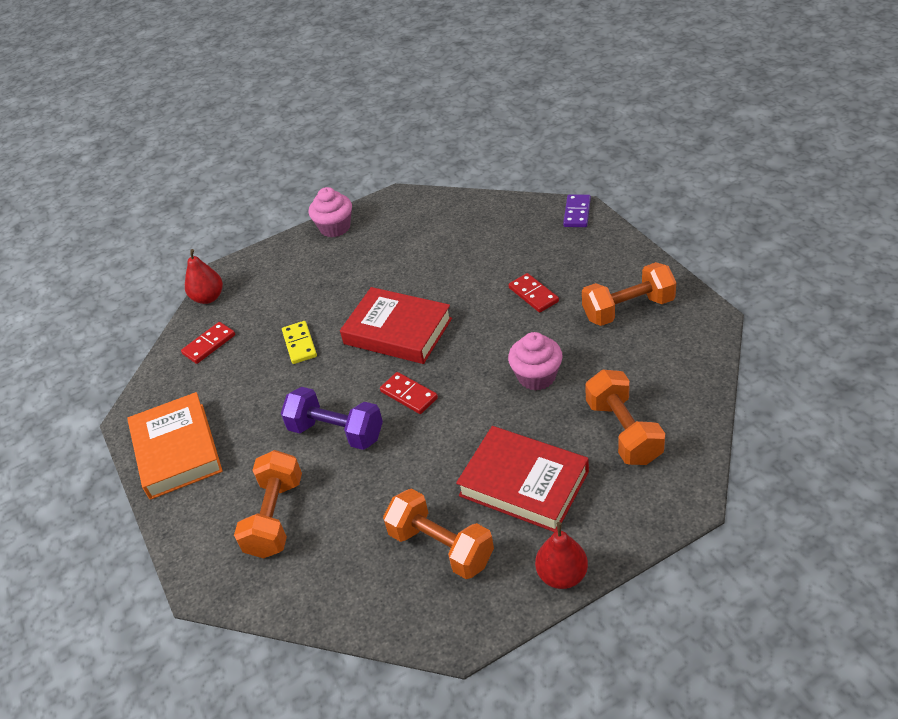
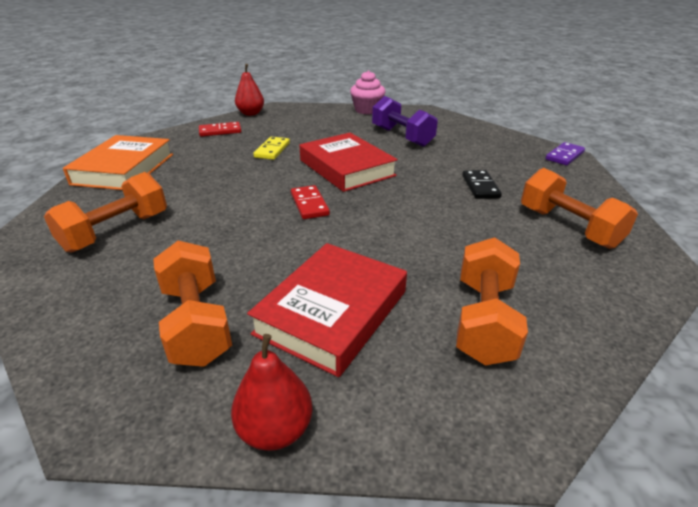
camera: 25 degrees right, 10 degrees down
(336, 432) = (229, 203): purple dumbbell -> purple dumbbell (402, 137)
(523, 483) = (332, 312): red book -> red book turned 60 degrees clockwise
(533, 295) = (480, 186): red domino -> black domino
(536, 376) = (431, 237): pink cupcake -> none
(628, 309) = (568, 227): orange dumbbell -> orange dumbbell turned 45 degrees clockwise

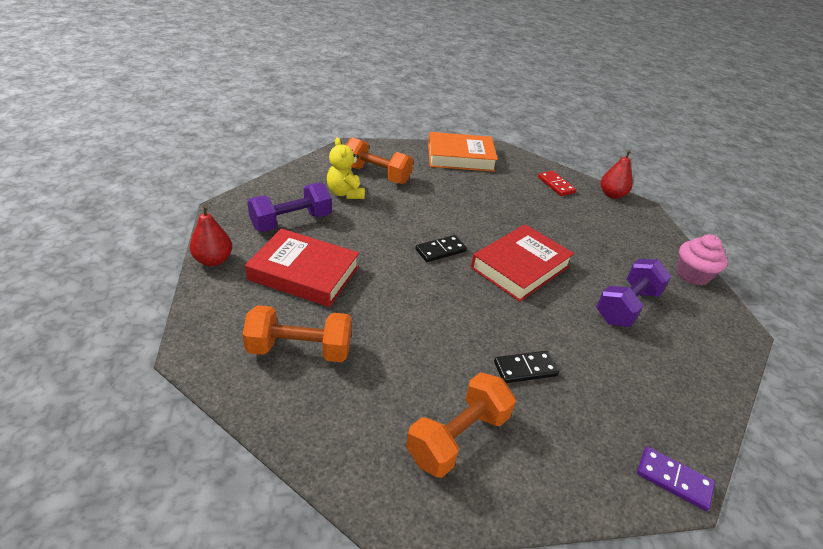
camera: 75 degrees right, 5 degrees up
(147, 263) = (345, 193): none -> yellow teddy bear
(197, 323) = (291, 222): orange dumbbell -> purple dumbbell
(272, 150) = (533, 219): yellow domino -> none
(309, 204) = (440, 250): red domino -> black domino

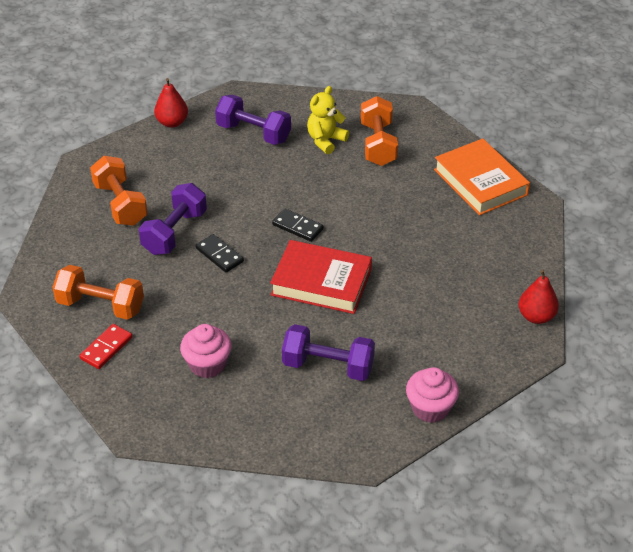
camera: 65 degrees right, 5 degrees up
(304, 273) = (198, 169): red book -> none
(383, 327) = (175, 232): none -> purple dumbbell
(525, 369) = (191, 320): black domino -> black domino (219, 255)
(556, 185) = (505, 267): red domino -> red domino (106, 348)
(595, 383) = (207, 364): none -> pink cupcake
(673, 480) = (140, 426): purple domino -> none

